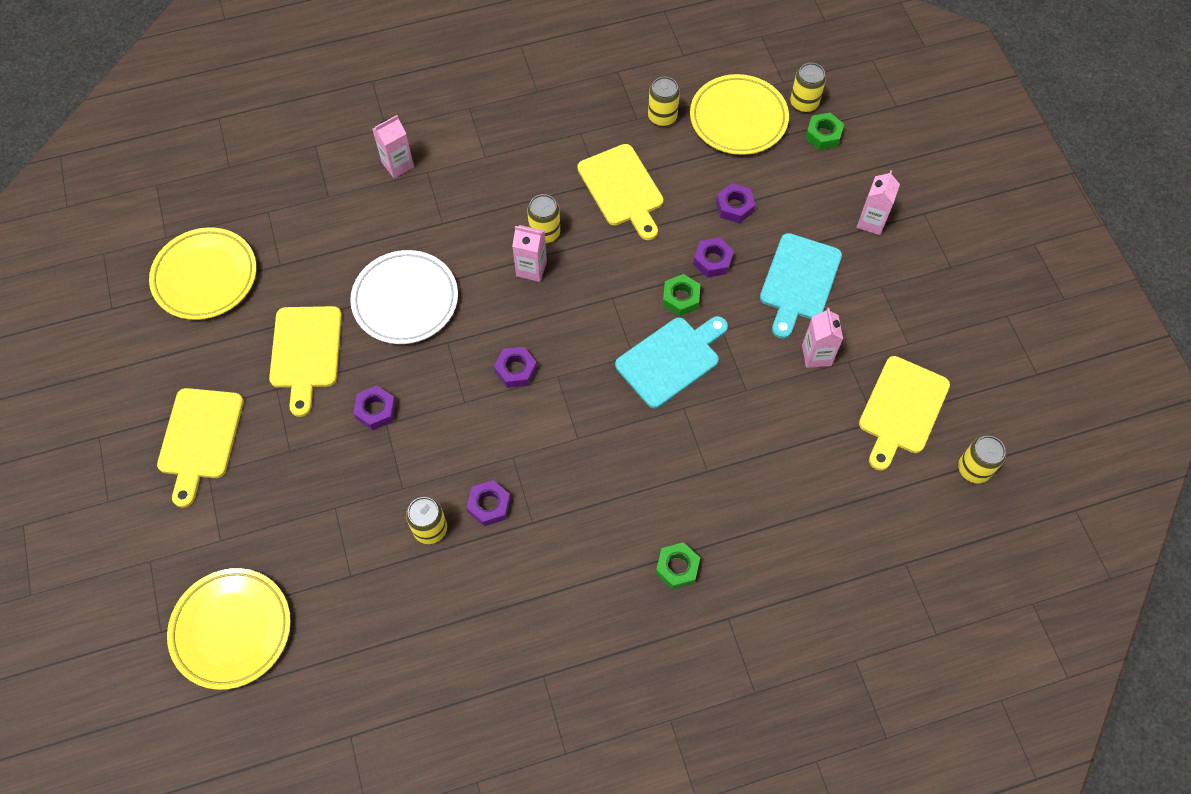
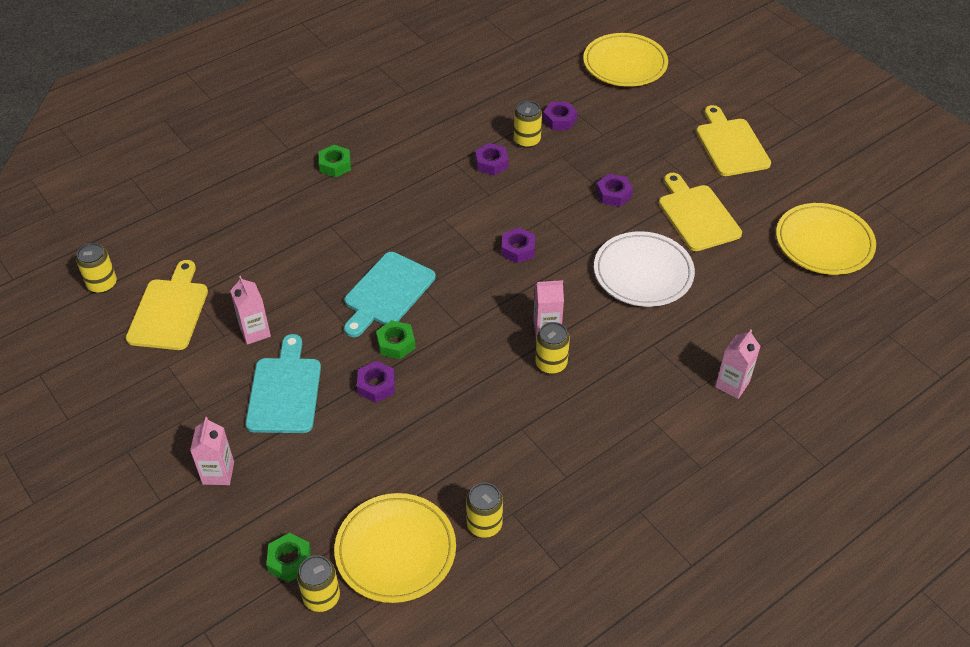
camera: 160 degrees right, 15 degrees down
(622, 189) = (494, 429): yellow cutting board -> none
(734, 207) = (370, 445): purple nut -> purple nut (559, 120)

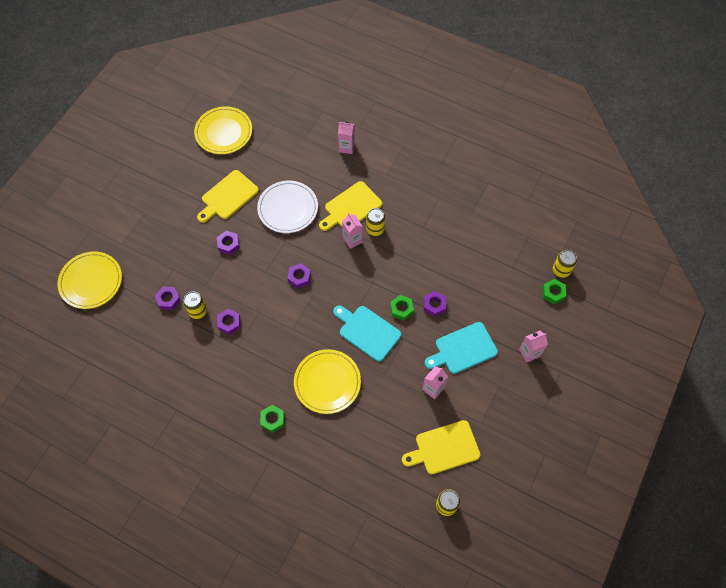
camera: 115 degrees left, 15 degrees up
(387, 293) = (367, 331): turquoise cutting board -> turquoise cutting board turned 150 degrees counterclockwise
(395, 550) = (520, 251): yellow plate -> yellow plate (327, 382)
(484, 524) = (485, 221): yellow can -> none
(730, 145) = (155, 197): yellow cutting board -> yellow cutting board (351, 207)

